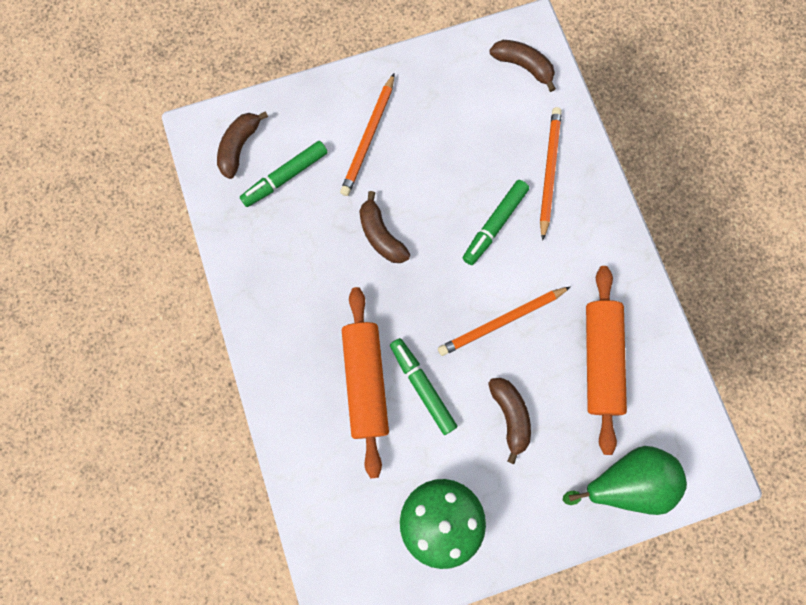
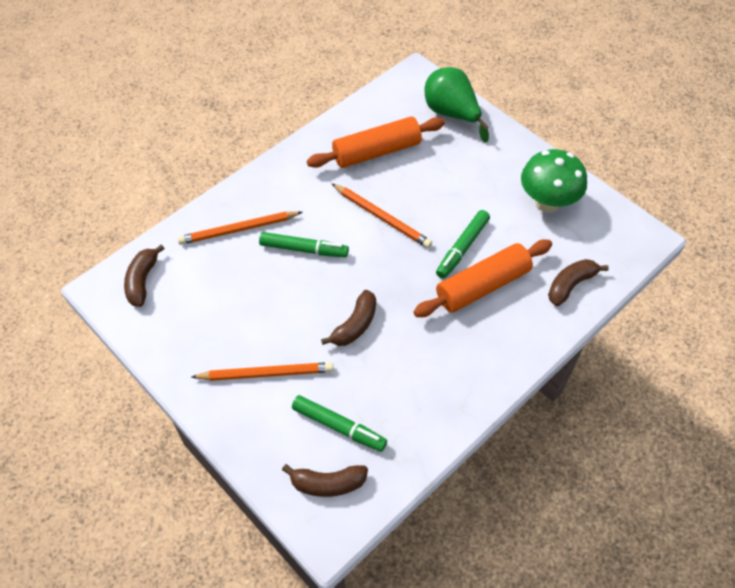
camera: 115 degrees left, 20 degrees down
(510, 416) = (449, 188): brown banana -> brown banana (570, 285)

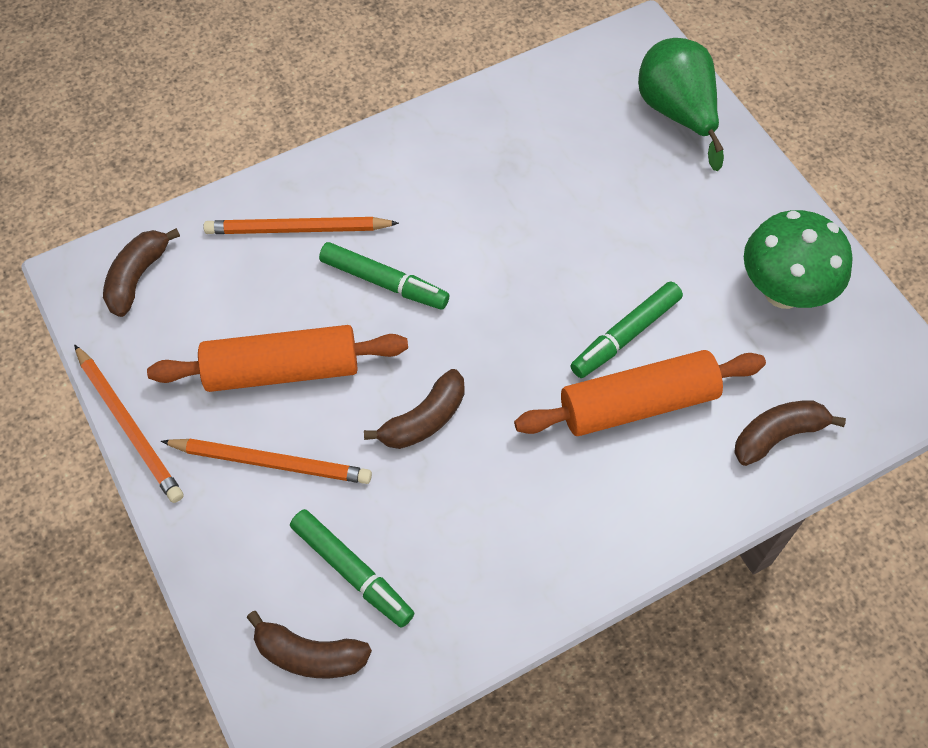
camera: 15 degrees right, 5 degrees up
(376, 152) = (541, 150): orange rolling pin -> orange rolling pin (282, 370)
(382, 217) = (517, 258): orange pencil -> orange pencil (129, 425)

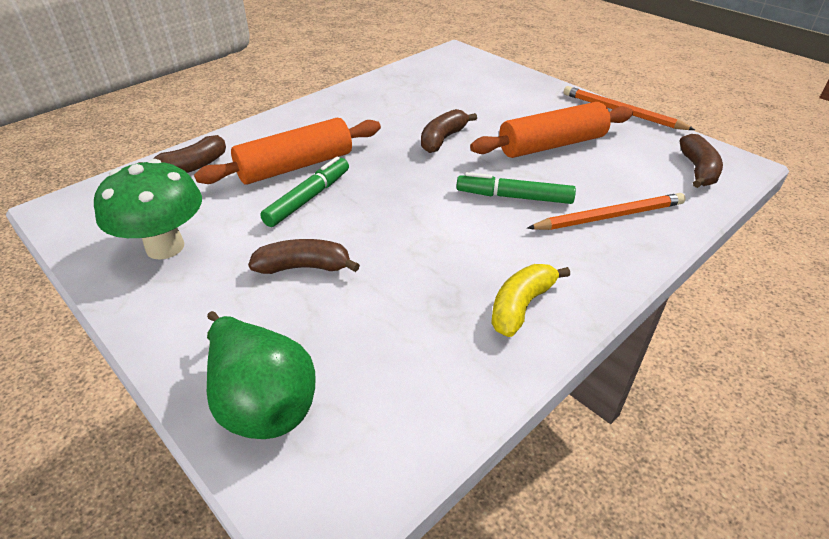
camera: 165 degrees right, 20 degrees down
(271, 462) = (525, 112): orange pencil -> none
(310, 655) = (457, 66): brown banana -> brown banana (304, 267)
(352, 571) = (452, 87): green marker -> none
(447, 147) = (521, 306): none -> yellow banana

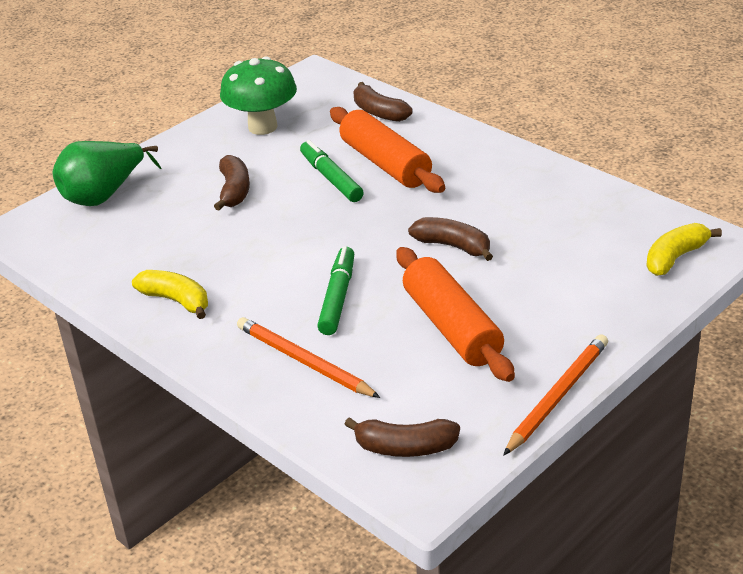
camera: 90 degrees right, 5 degrees down
(308, 198) = (331, 178): green marker -> green marker turned 150 degrees counterclockwise
(469, 65) = (675, 258): none -> yellow banana
(609, 216) = (304, 361): orange pencil -> orange pencil turned 150 degrees clockwise

